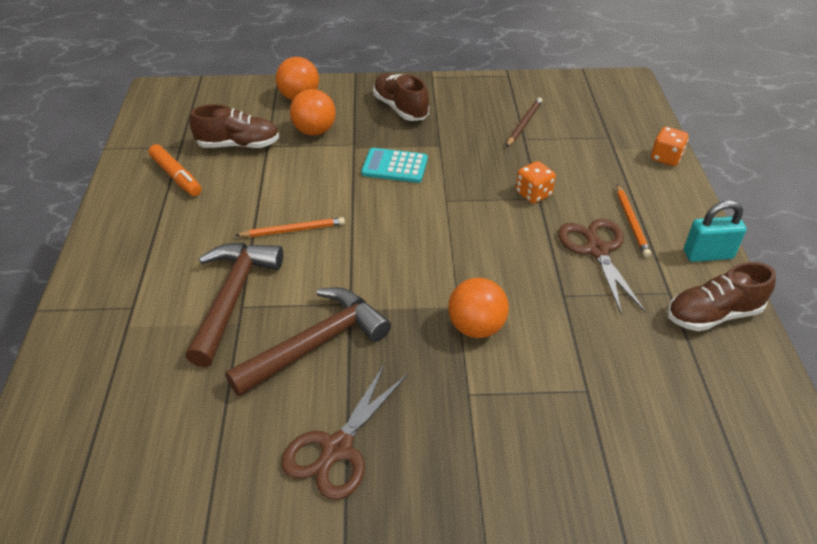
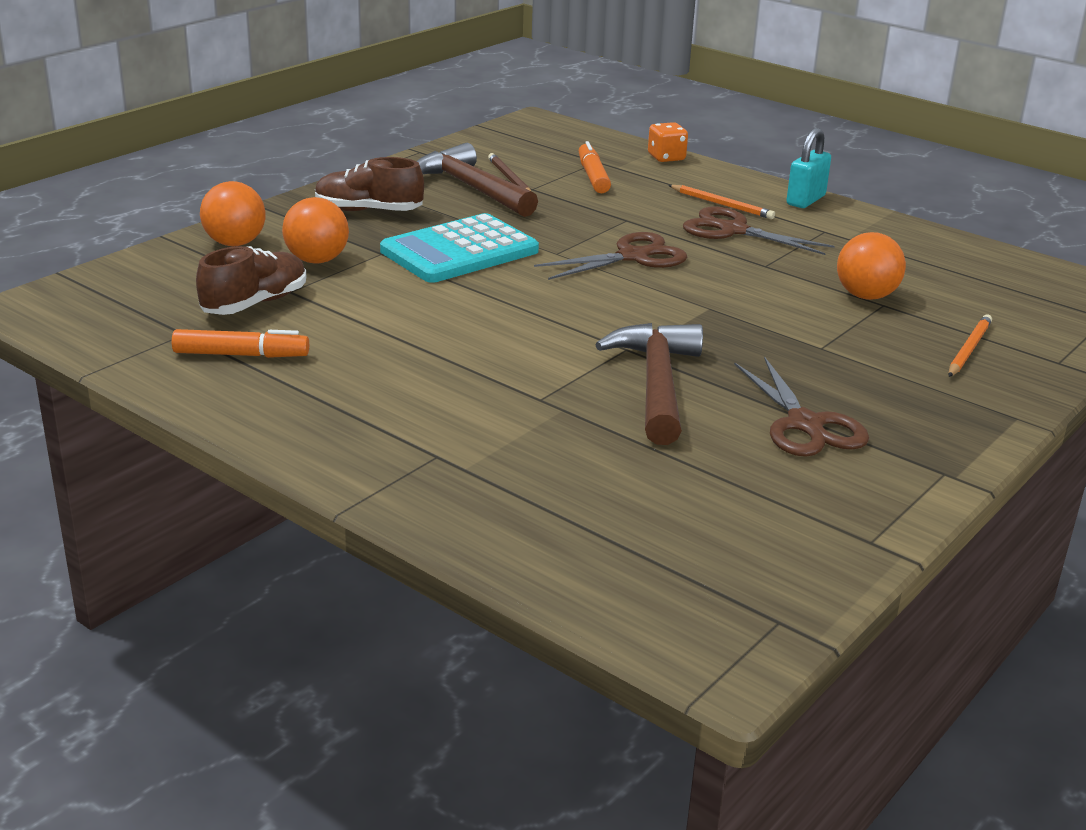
camera: 50 degrees left, 15 degrees down
(232, 298) = (519, 398): brown hammer -> brown hammer (471, 188)
(293, 230) = (466, 332): orange pencil -> orange pencil (968, 349)
(395, 166) = (459, 251): turquoise calculator -> turquoise calculator, size x1.66
(476, 327) = (748, 312): orange ball -> orange ball (866, 296)
(486, 232) = (633, 257): none -> brown scissors
(533, 194) = (617, 219): orange dice -> none
(582, 148) = (593, 176): none -> orange marker
(713, 315) = (871, 229): brown shoe -> none

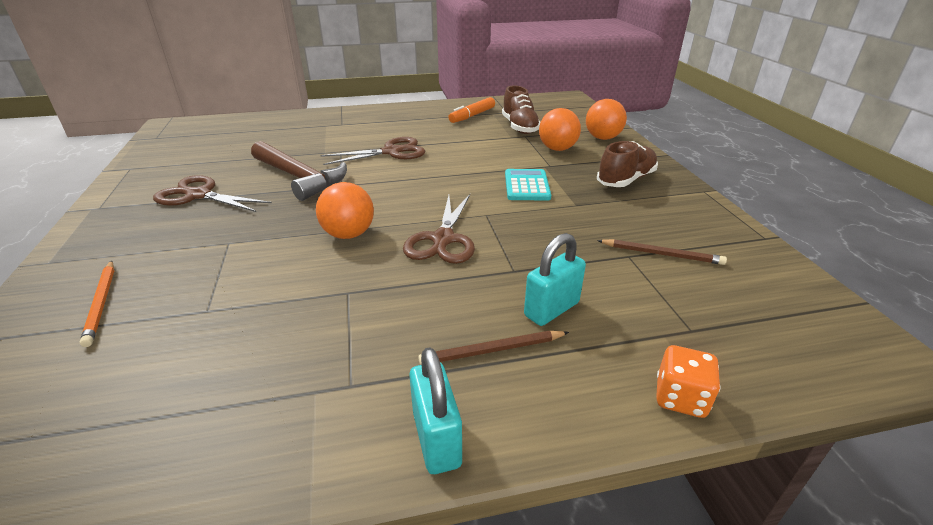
camera: 130 degrees right, 5 degrees up
(459, 251) = (527, 186): turquoise calculator -> turquoise calculator, size x0.60
(471, 188) = (647, 228): brown hammer -> none
(593, 176) = (640, 303): orange marker -> none
(650, 198) = (551, 309): none -> turquoise padlock
(722, 204) = (492, 350): orange pencil -> brown pencil
(733, 230) = (427, 317): brown scissors -> brown scissors (391, 152)
(866, 296) = (229, 310): orange ball -> orange ball (349, 234)

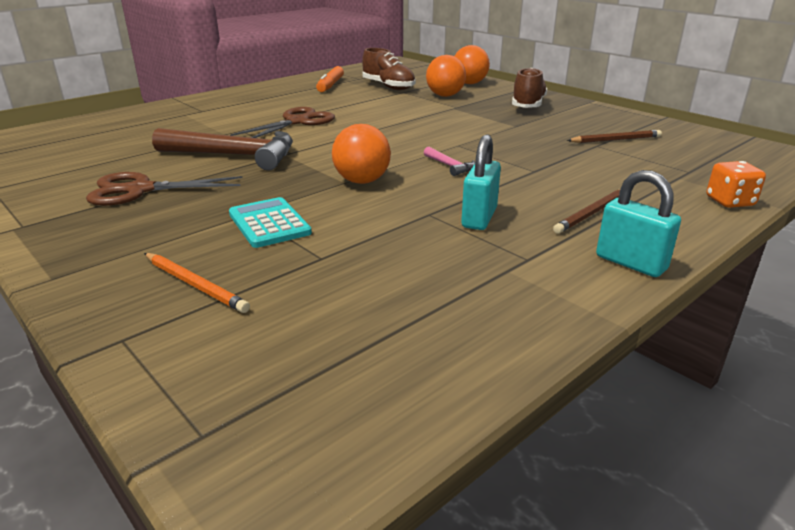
camera: 30 degrees left, 5 degrees down
(443, 239) = (450, 166): brown scissors -> pink hammer
(527, 186) = (460, 122): turquoise calculator -> turquoise calculator (269, 223)
(551, 309) = (594, 183): turquoise padlock -> turquoise padlock (479, 218)

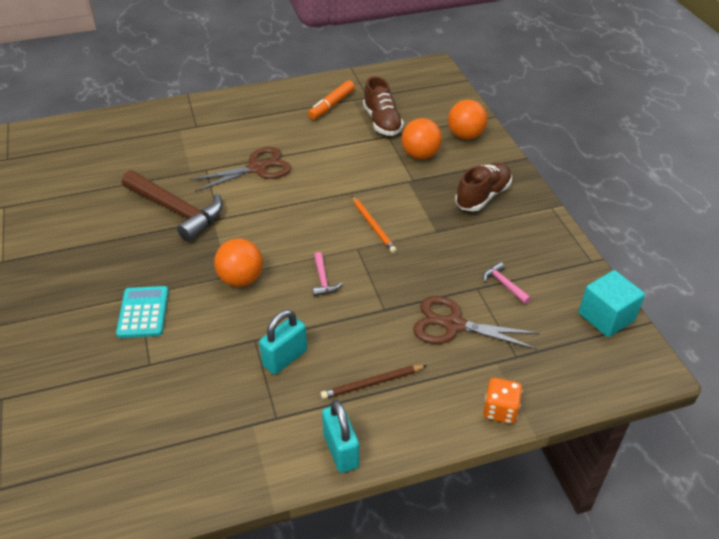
camera: 25 degrees right, 15 degrees up
(140, 190) = (89, 239): brown scissors -> brown scissors (453, 325)
(195, 284) = (63, 363): orange pencil -> orange pencil (373, 226)
(615, 140) = (504, 284): brown pencil -> pink hammer
(720, 140) = (606, 317): none -> turquoise cube

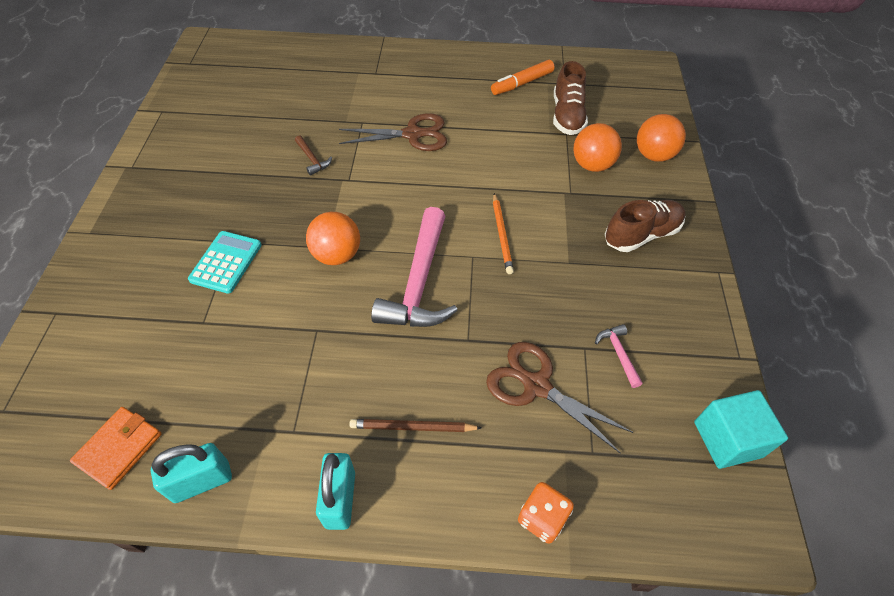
camera: 20 degrees right, 10 degrees up
(130, 479) = (119, 448): none -> orange wallet
(176, 210) = (312, 159): brown hammer -> brown hammer, size x0.43
(285, 358) = (336, 363): turquoise padlock -> turquoise padlock (202, 482)
(323, 279) = (419, 282): pink hammer -> pink hammer, size x2.32

